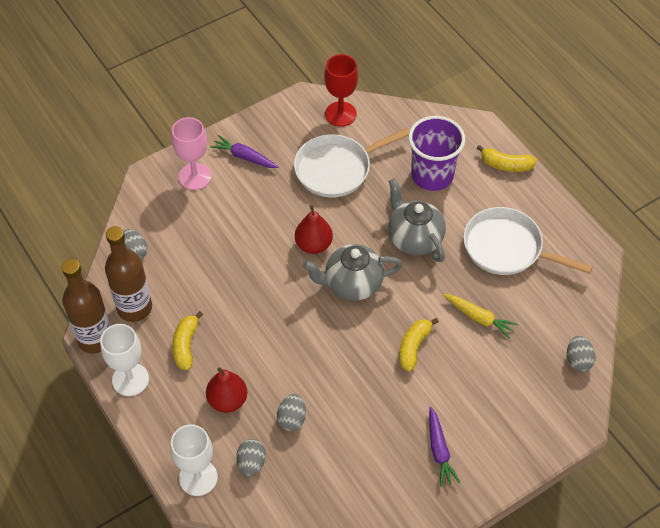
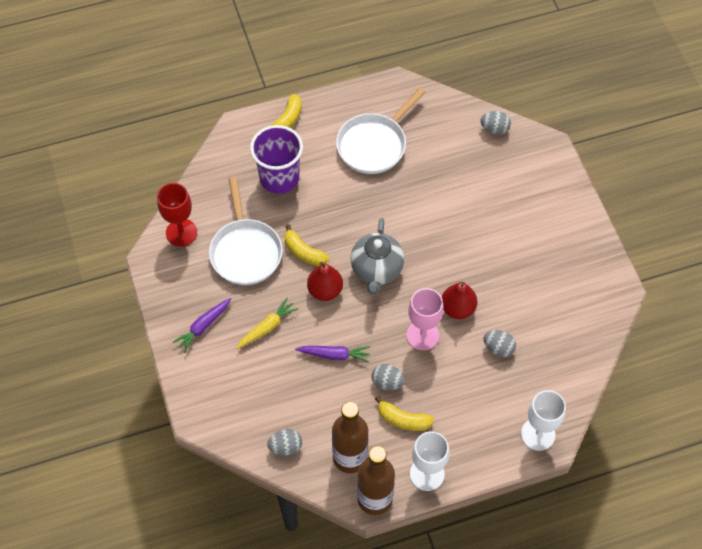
camera: 75 degrees left, 5 degrees up
(195, 176) = (212, 375): pink goblet -> pink goblet (422, 335)
(227, 400) = (468, 395): red pear -> red pear (457, 308)
(251, 463) = (533, 389): grey egg -> grey egg (387, 382)
(413, 347) = (452, 239): yellow banana -> yellow banana (304, 252)
(414, 239) = (343, 210): grey teapot -> none
(439, 450) = (552, 247): purple carrot -> purple carrot (334, 355)
(479, 318) = (437, 184): yellow carrot -> yellow carrot (267, 327)

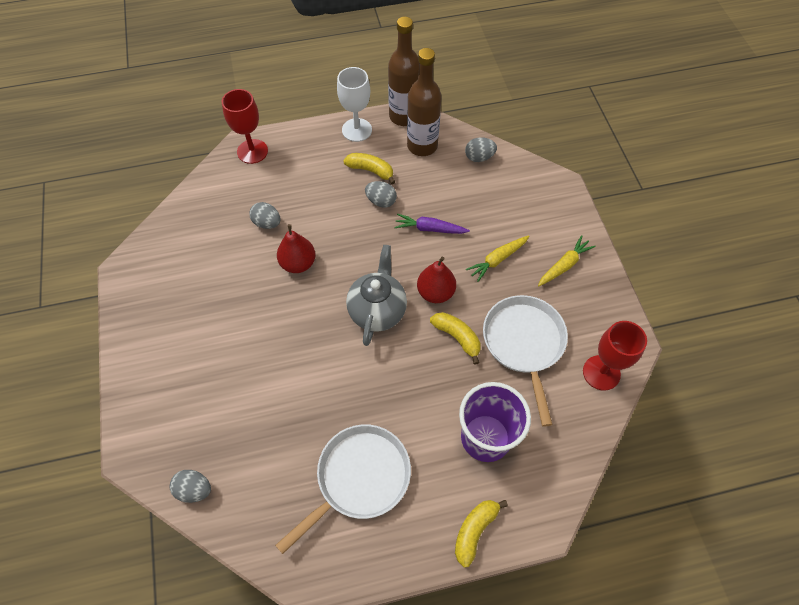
camera: 175 degrees left, 0 degrees up
(203, 326) = (564, 265): purple carrot -> yellow carrot
(422, 335) = (339, 240): pink goblet -> none
(538, 434) = (252, 151): white goblet -> red goblet

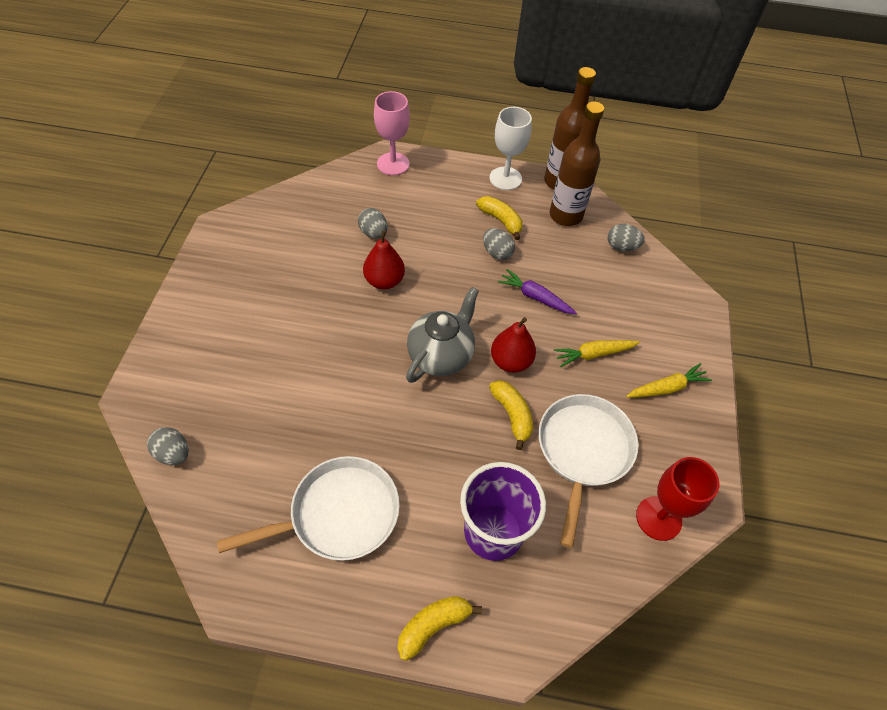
camera: 20 degrees right, 5 degrees down
(252, 151) = (393, 164): red goblet -> pink goblet

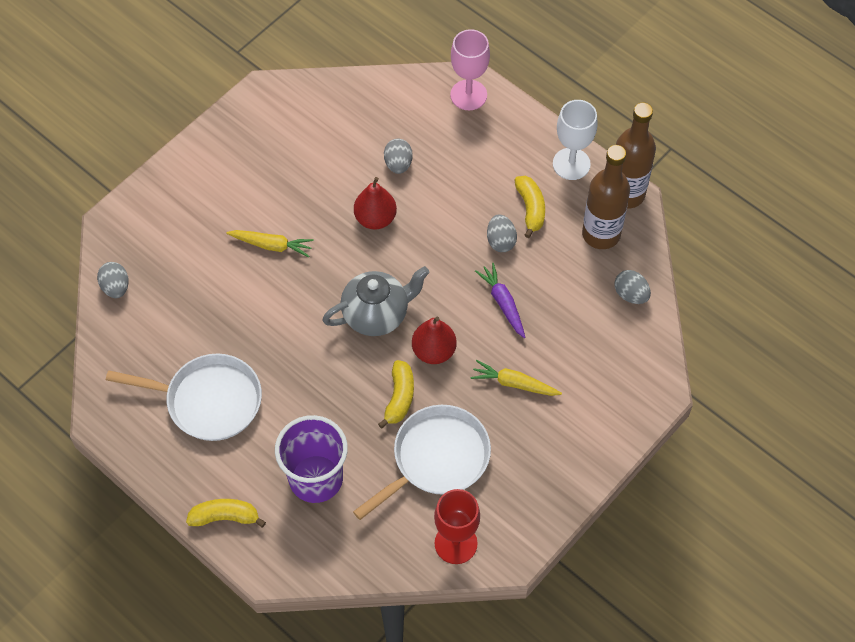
camera: 35 degrees right, 5 degrees up
(667, 388) = (556, 447): yellow carrot -> yellow carrot (272, 245)

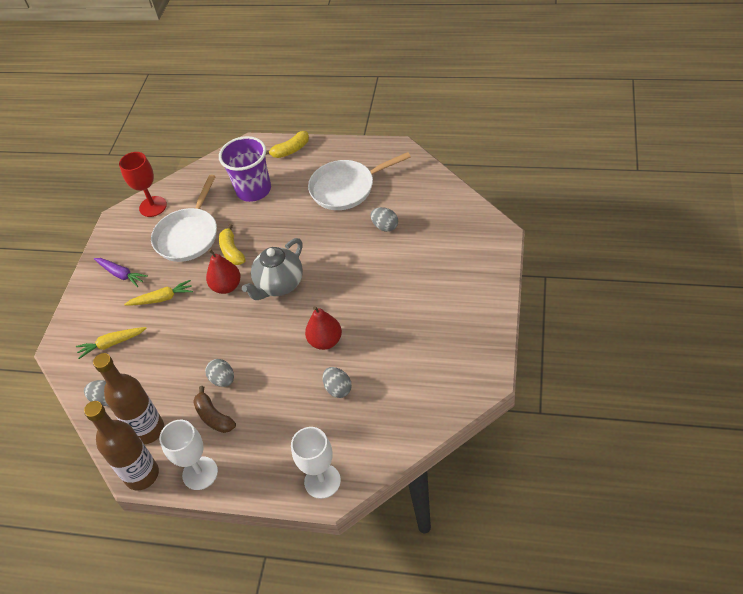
camera: 155 degrees right, 10 degrees down
(116, 287) = (458, 206): grey egg -> grey egg (385, 226)
(272, 245) = (383, 283): yellow carrot -> yellow carrot (112, 344)
(468, 95) = (322, 481): pink goblet -> white goblet
(503, 303) = (197, 340): purple carrot -> purple carrot (121, 274)
(530, 209) = (213, 416): yellow banana -> brown banana

